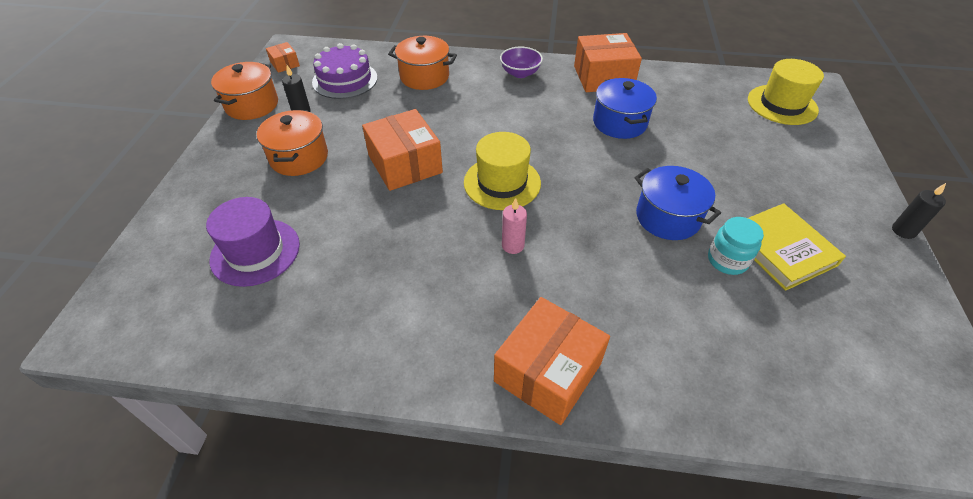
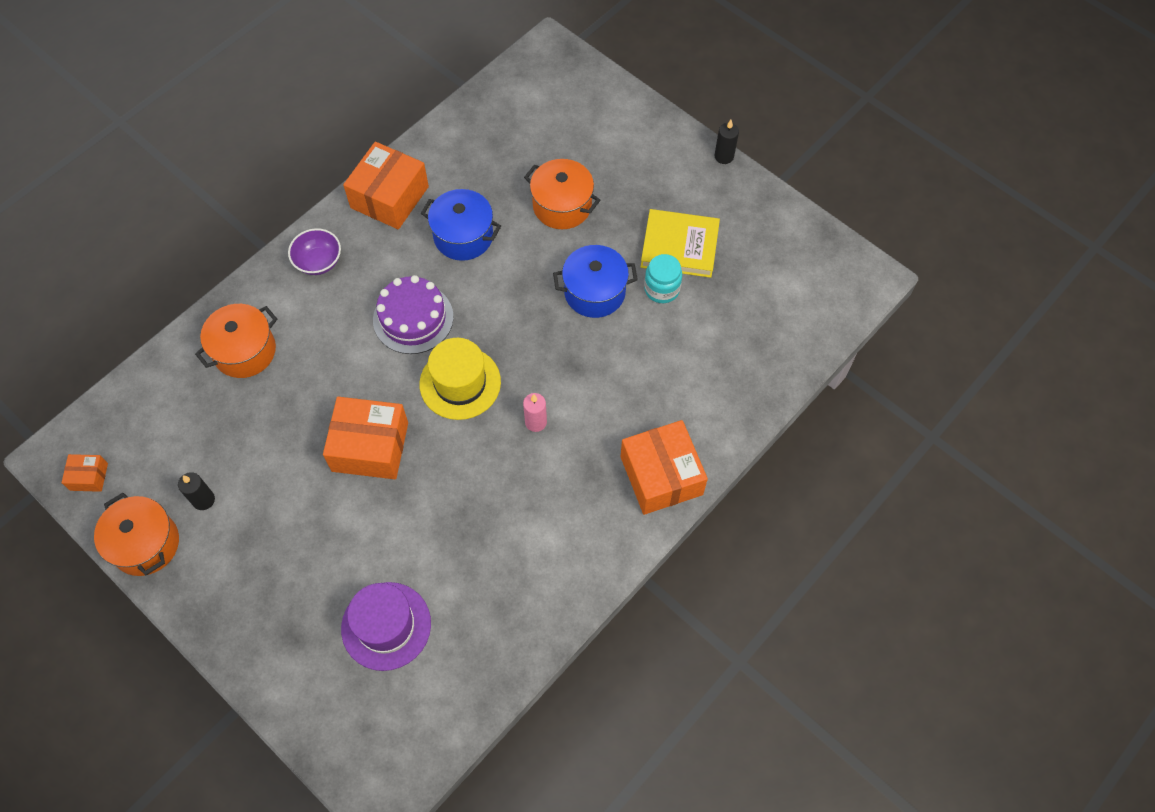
camera: 55 degrees left, 15 degrees up
(299, 157) = (281, 535): orange pot -> orange pot (562, 206)
(345, 80) = (180, 430): purple cake -> purple cake (413, 318)
(782, 104) = (547, 97): yellow hat -> none

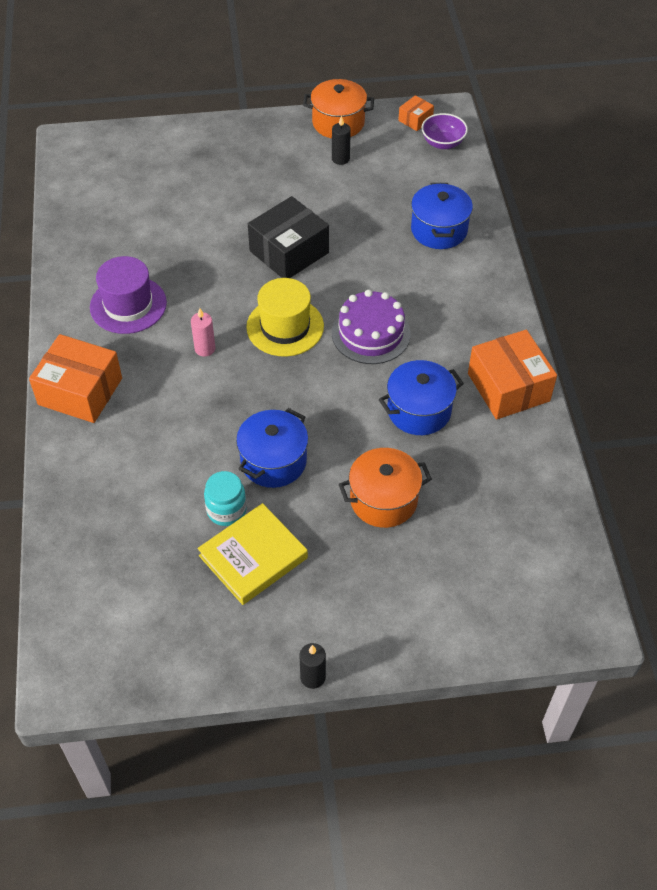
camera: 130 degrees right, 10 degrees down
(245, 351) = (439, 230): orange pot -> blue pot
(318, 262) = (482, 309): purple bowl -> purple bowl (443, 143)
(370, 447) = (289, 252): orange box -> black box
(386, 626) = (157, 193): purple hat -> purple hat (128, 305)

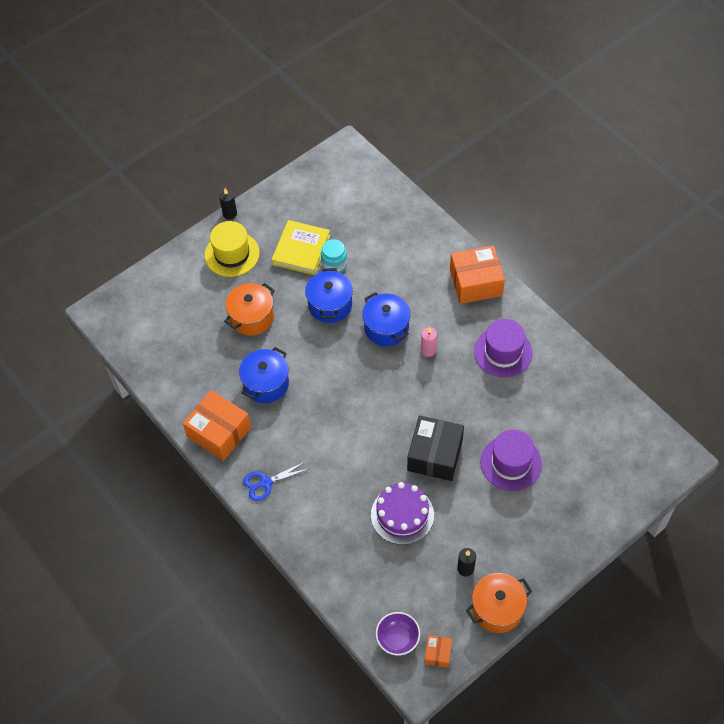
camera: 150 degrees right, 5 degrees up
(222, 210) = (511, 463): none -> purple hat
(285, 327) = (391, 394): yellow hat -> yellow hat (232, 254)
(371, 333) = (332, 422): purple cake -> purple cake (402, 515)
(439, 230) = (343, 540): blue pot -> blue pot (386, 328)
(486, 313) = (265, 483): none -> blue scissors

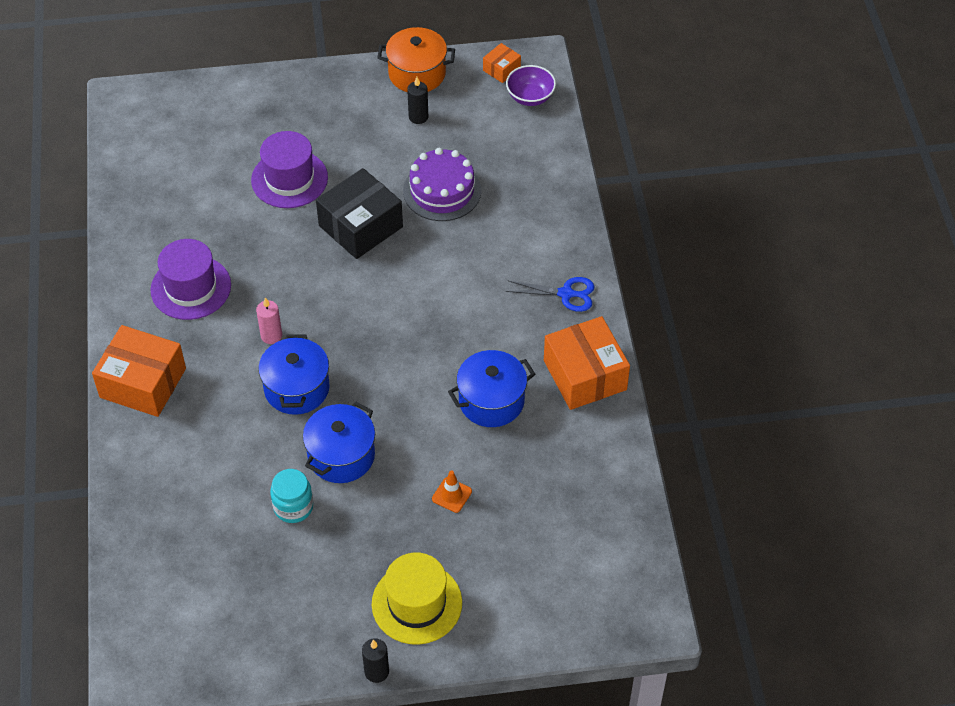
camera: 150 degrees left, 5 degrees down
(252, 317) = (452, 495): orange pot -> orange traffic cone
(301, 250) = (319, 554): yellow book -> none

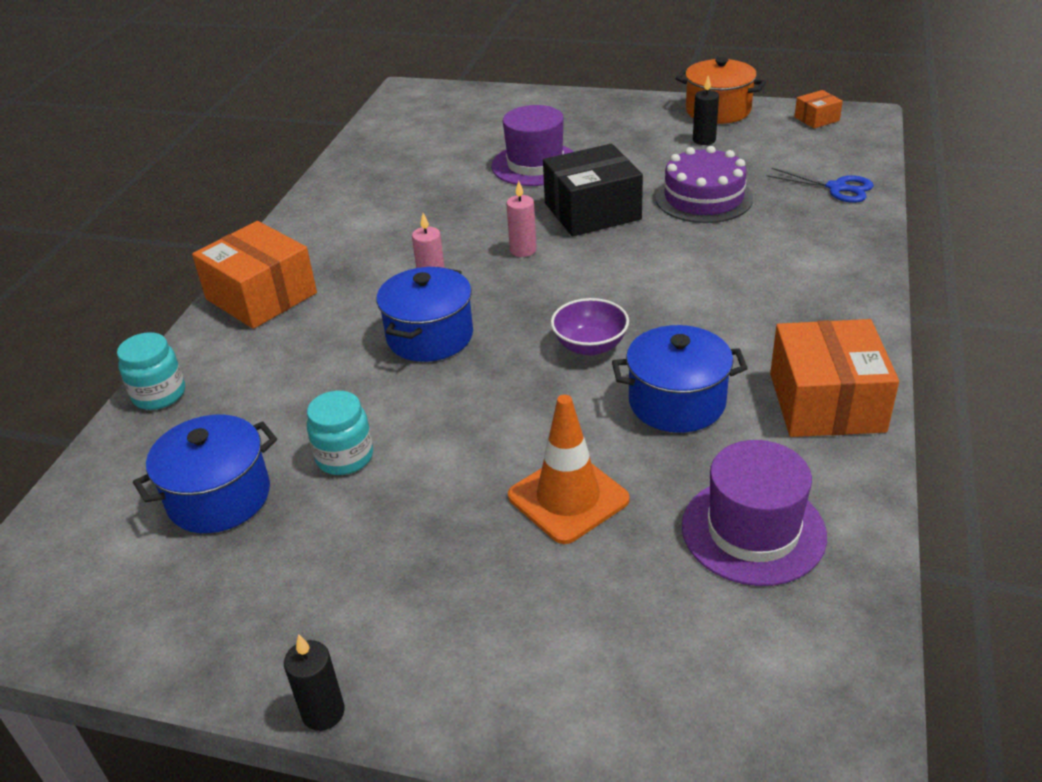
camera: 25 degrees right, 15 degrees down
(126, 494) = (159, 394): none -> turquoise jar
(191, 287) = (373, 228): purple hat -> purple hat (753, 530)
(325, 283) = (523, 250): none -> pink candle
(341, 456) = (442, 416): blue pot -> blue pot (219, 497)
(417, 603) = (441, 628): yellow hat -> none
(452, 495) = (568, 498): orange traffic cone -> orange traffic cone, size x1.89
(530, 97) = (843, 142): purple bowl -> purple bowl (590, 346)
(566, 294) = (828, 313): blue scissors -> blue scissors (837, 188)

